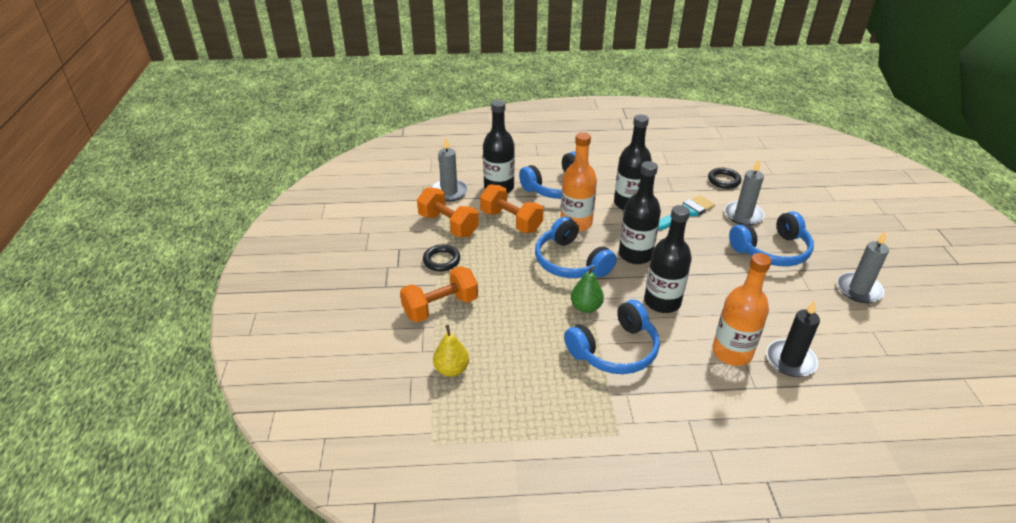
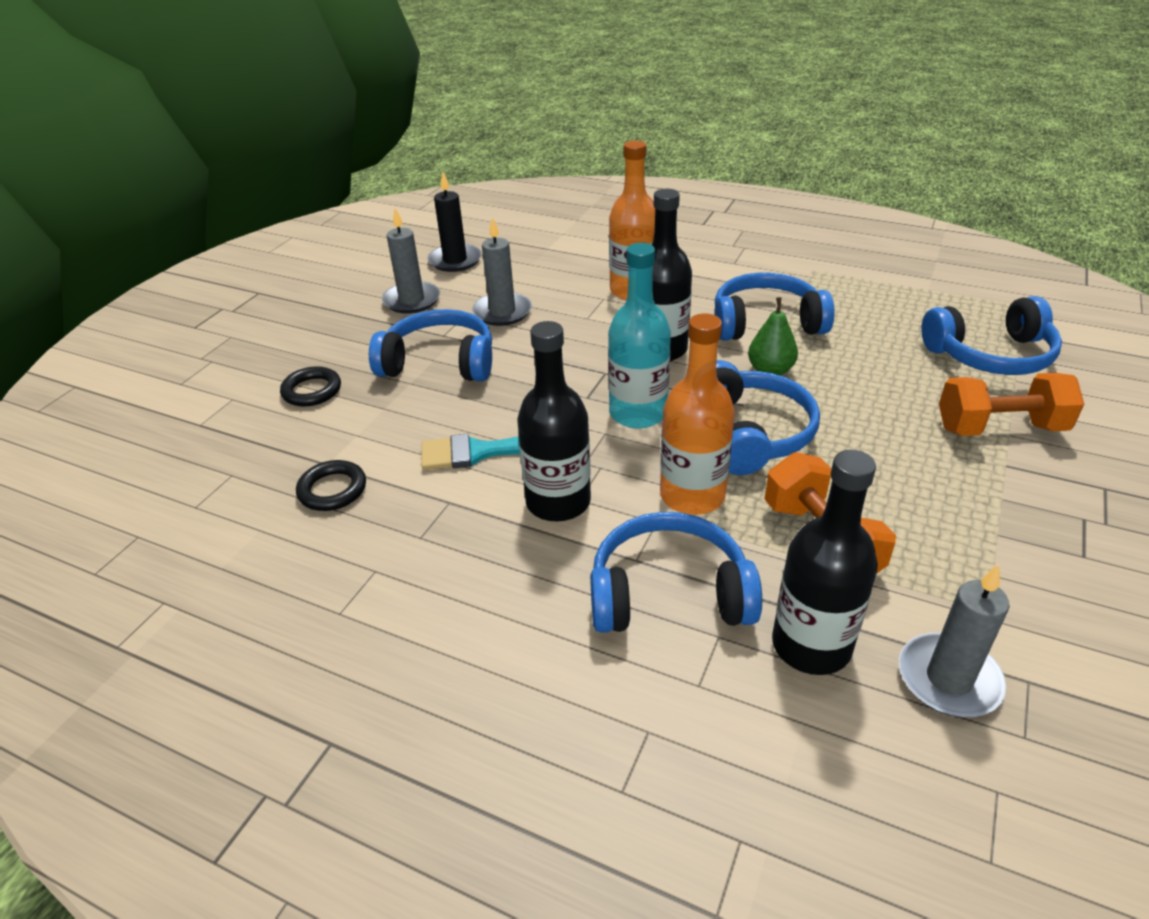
camera: 150 degrees left, 0 degrees up
(441, 260) = (990, 503): black ring -> black ring (312, 391)
(448, 225) = (965, 578): orange dumbbell -> none
(451, 369) = (990, 355): yellow pear -> blue headphones
(635, 255) = (638, 413): black bottle -> turquoise bottle
(743, 215) = (400, 419): grey candle -> grey candle (502, 312)
(790, 360) = (581, 272): black candle -> black candle (455, 260)

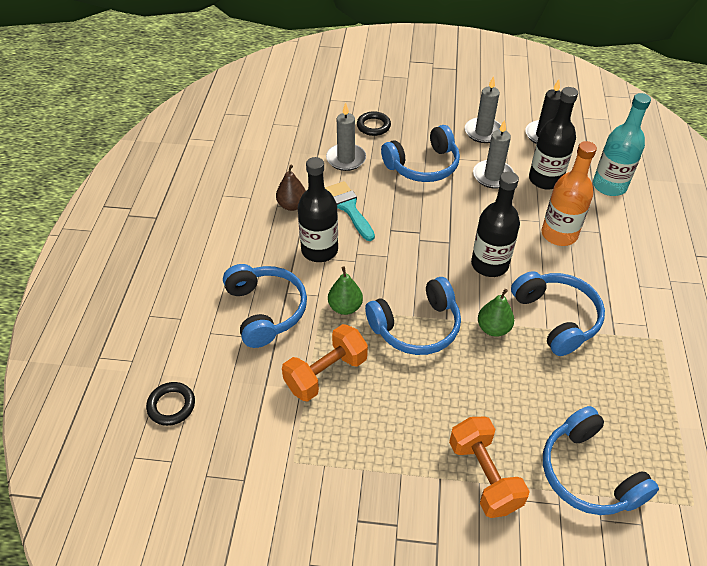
camera: 70 degrees right, 10 degrees up
(332, 490) = (299, 163): black ring -> black ring (171, 405)
(433, 517) = (292, 205): none -> brown pear
(439, 362) = (423, 166): blue headphones -> blue headphones turned 75 degrees clockwise
(638, 413) = (413, 267): turquoise bottle -> turquoise bottle (609, 186)
(692, 495) = (345, 307): orange bottle -> green pear
(811, 645) = (245, 376): black bottle -> black bottle (545, 179)
(948, 679) = (236, 440): grey candle -> grey candle (346, 159)

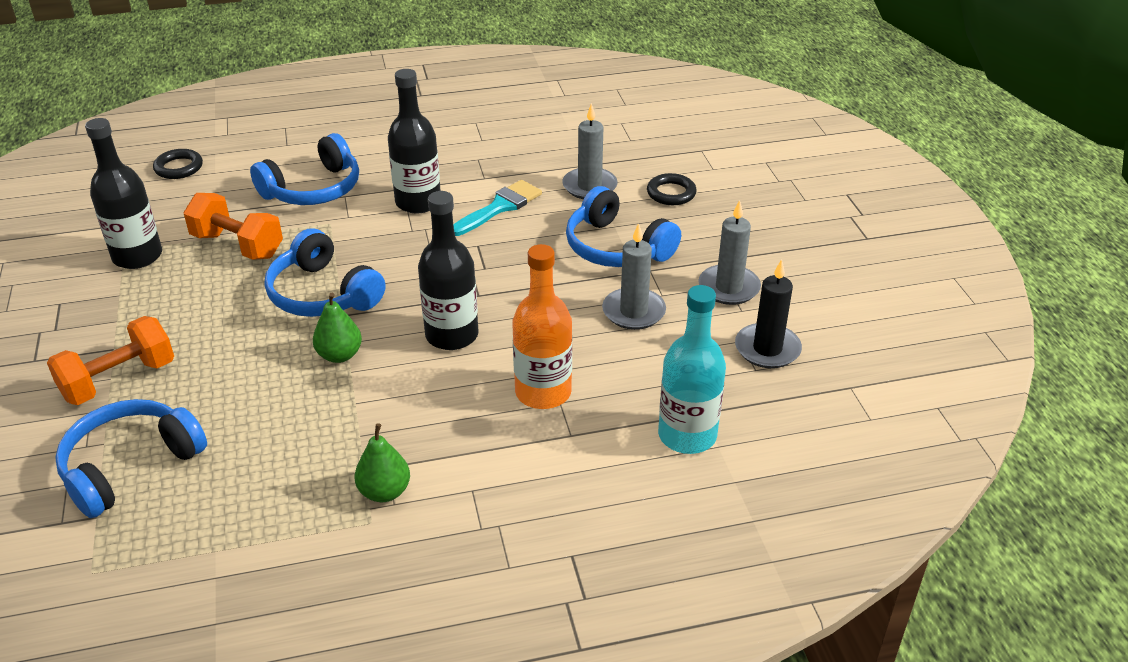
camera: 70 degrees right, 10 degrees down
(292, 205) = (483, 168): brown pear -> none
(345, 307) = (336, 238): green pear -> green pear (384, 492)
(545, 179) = (658, 363): black bottle -> black bottle (137, 256)
(557, 318) = (376, 409): blue headphones -> none

